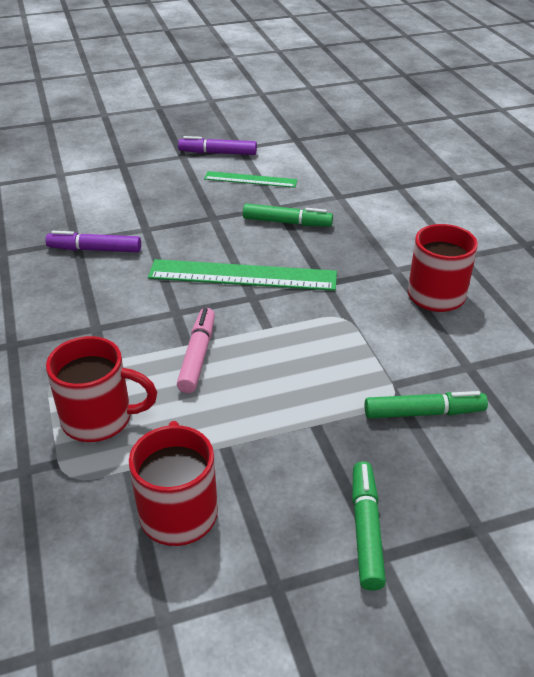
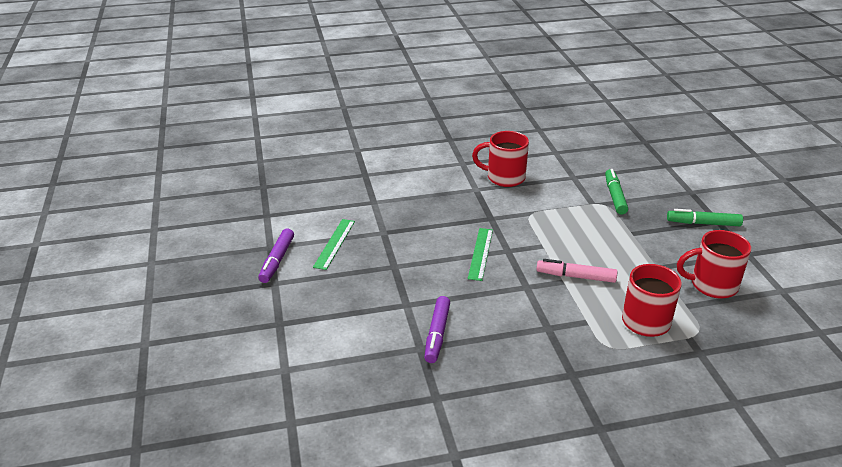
camera: 85 degrees left, 5 degrees down
(242, 275) = (480, 253): green ruler -> green ruler, size x0.59
(287, 222) = (409, 229): green marker -> none

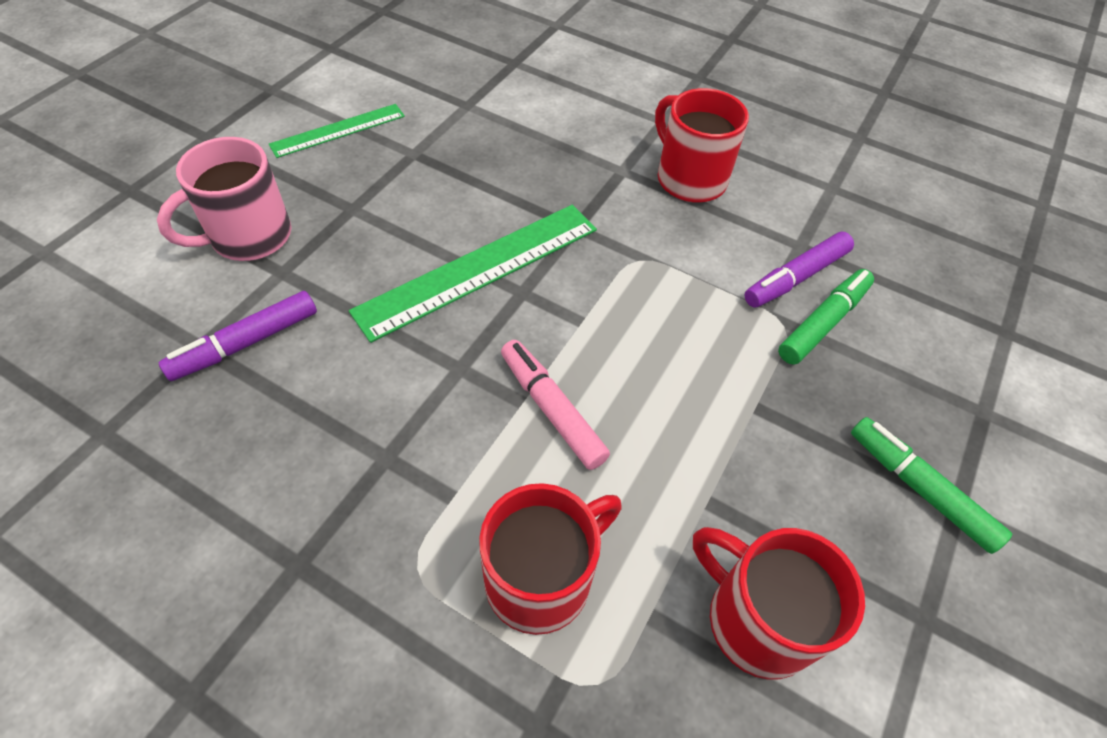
camera: 40 degrees right, 20 degrees up
(277, 260) = (250, 110): purple marker -> purple marker (795, 277)
(369, 303) = (248, 237): none -> pink mug
(480, 253) = (479, 269): green ruler -> green ruler, size x1.70

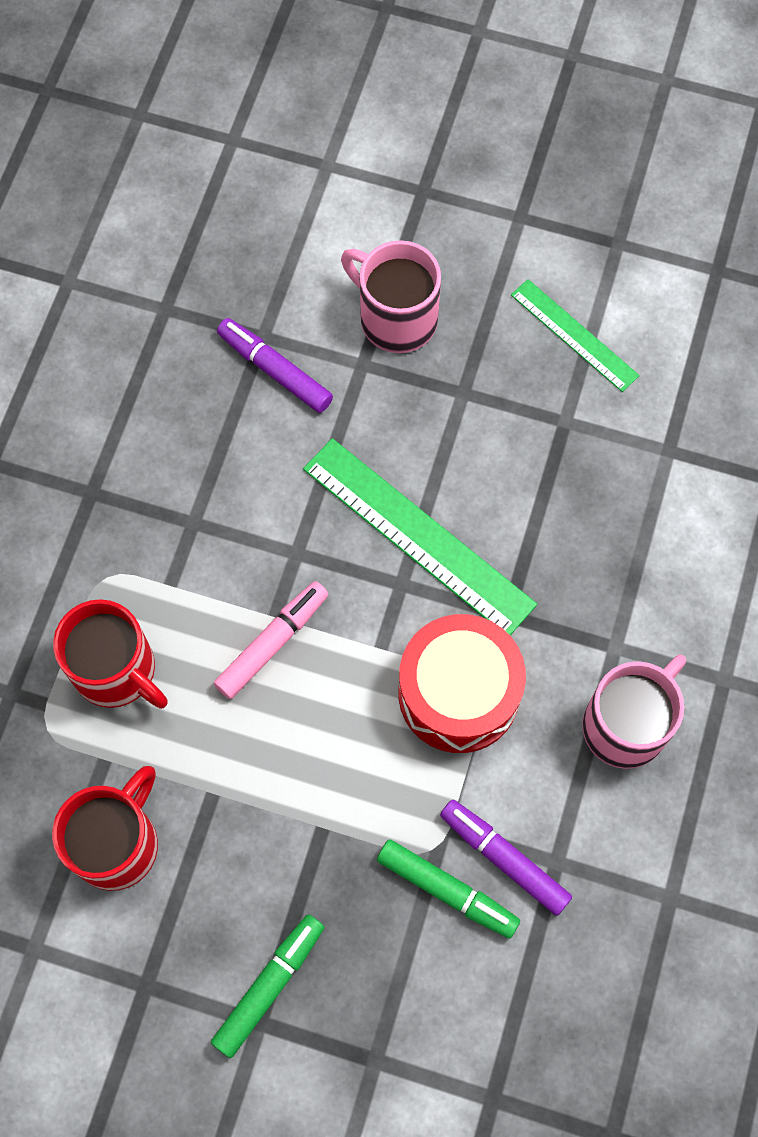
camera: 80 degrees right, 15 degrees up
(640, 274) = (458, 693): none -> red drum
(689, 178) = (627, 724): red mug -> pink mug

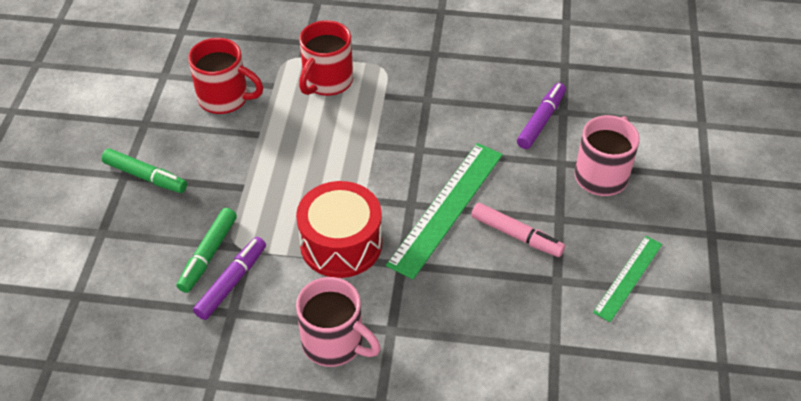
camera: 80 degrees right, 20 degrees down
(273, 643) = (357, 147): pink marker -> pink marker (516, 235)

